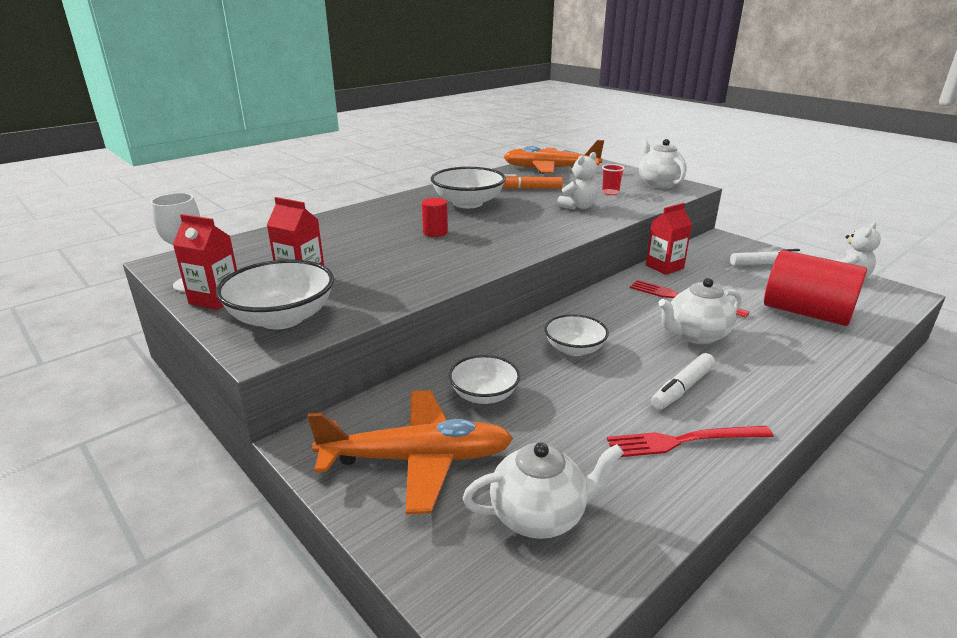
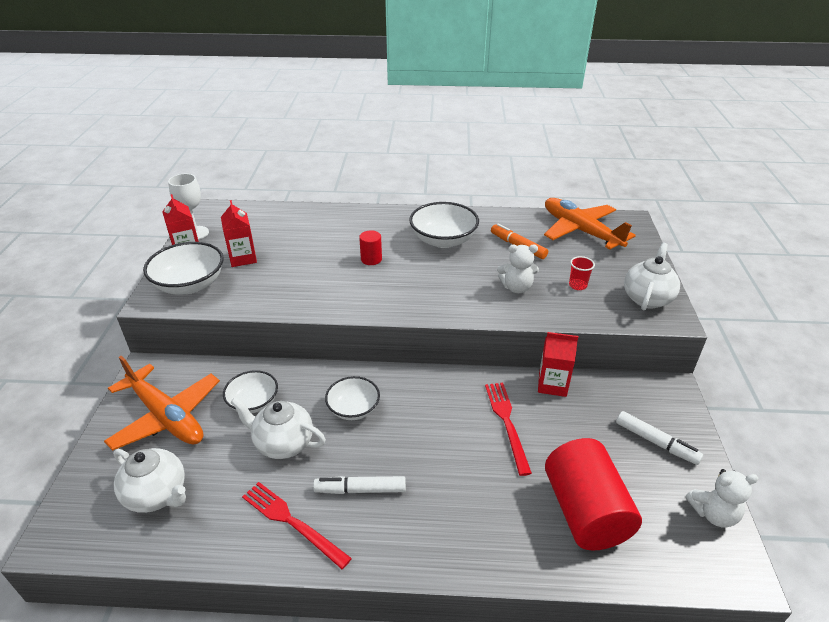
camera: 45 degrees right, 10 degrees up
(695, 335) = (451, 460): white teapot -> white teapot (283, 443)

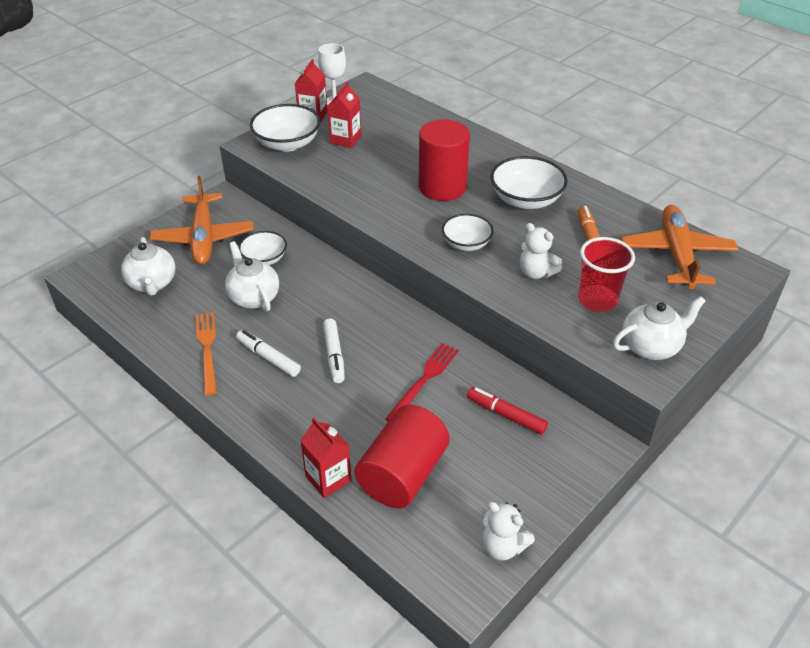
camera: 40 degrees right, 5 degrees up
(292, 522) = (207, 349): red fork -> orange fork
(353, 409) = (324, 302): white bowl -> white bowl (466, 243)
(371, 259) = (442, 187): red cylinder -> red cylinder, size x2.20
(552, 384) = (499, 376): red carton -> red carton (328, 479)
(577, 285) = (597, 300): red cup -> red cup, size x1.92
(591, 410) = (506, 415): none -> red marker
(656, 442) = (528, 471): white marker -> white marker (334, 355)

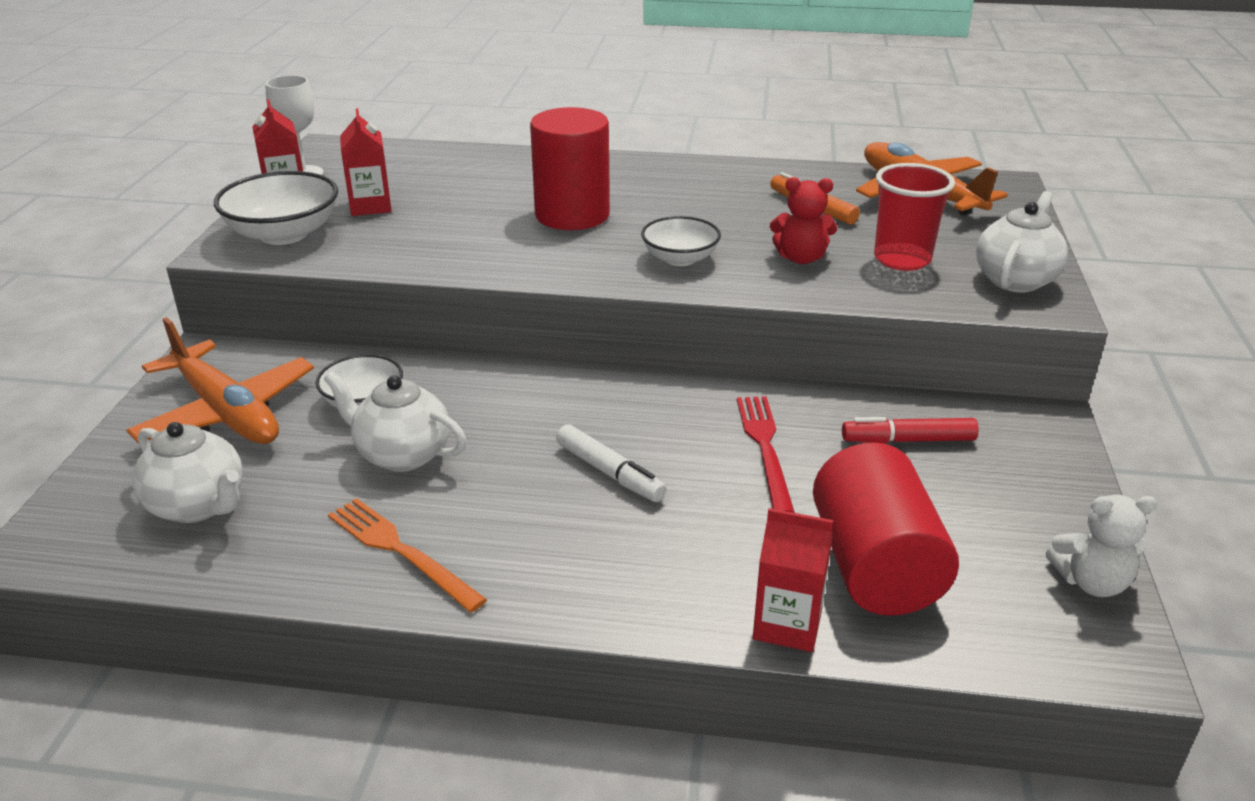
camera: 35 degrees left, 10 degrees down
(268, 357) = (514, 518): white marker -> none
(526, 200) = (692, 196): white bowl -> none
(536, 273) = (801, 258): white teddy bear -> red teddy bear

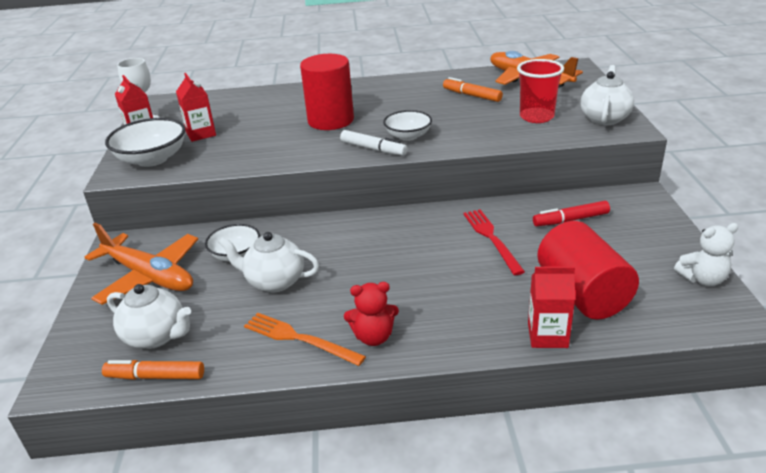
camera: 10 degrees left, 0 degrees up
(172, 566) = (155, 376): none -> orange marker
(609, 473) = (407, 269): white marker -> white marker (373, 149)
(801, 258) = (478, 125): red teddy bear -> red teddy bear (373, 337)

